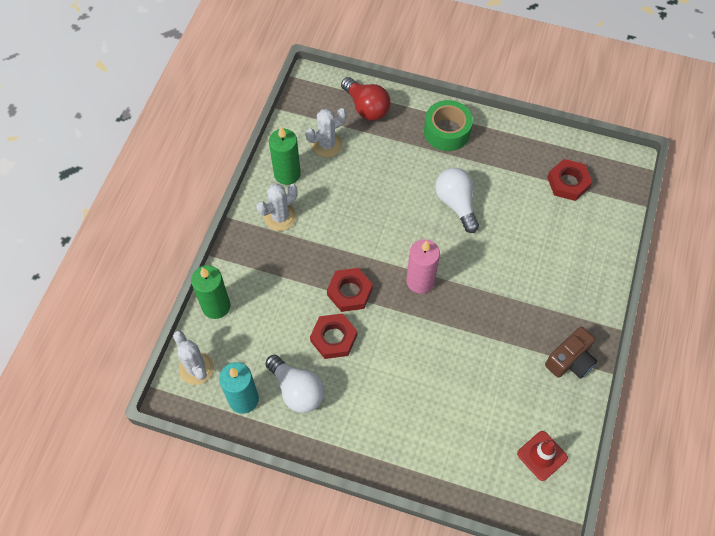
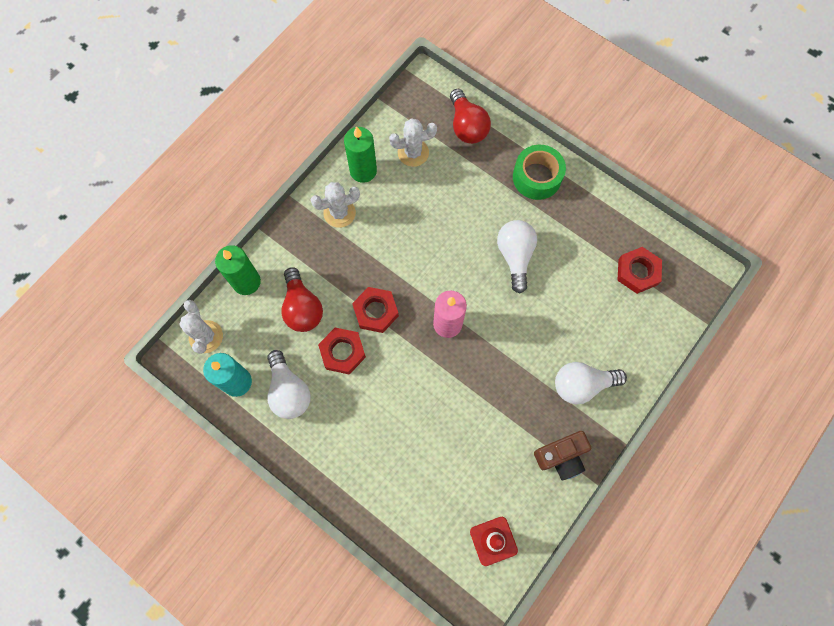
camera: 20 degrees right, 10 degrees up
(279, 311) = (302, 308): none -> red light bulb
(561, 293) = (582, 385): none -> white light bulb

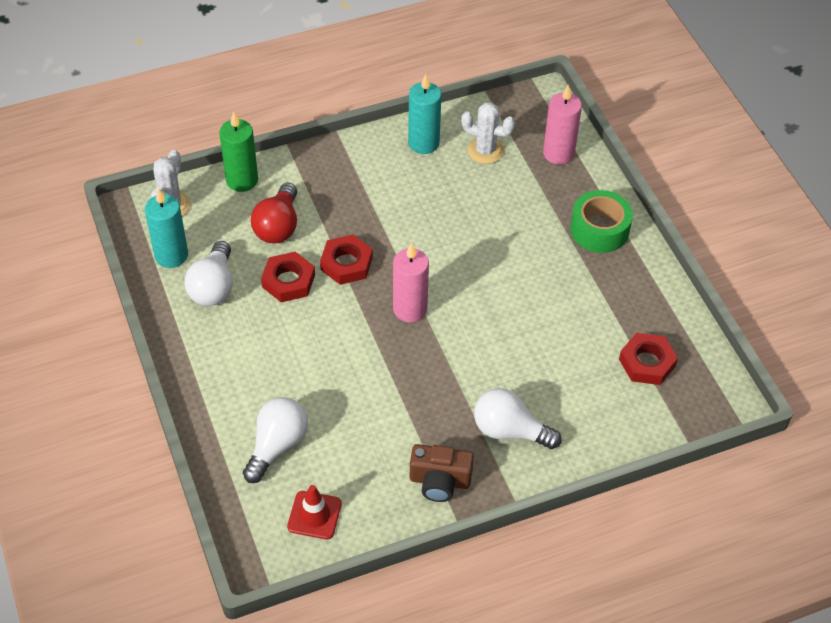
camera: 30 degrees right, 20 degrees down
(339, 213) = (373, 166): white cactus -> none
(363, 171) = (423, 143): green candle -> turquoise candle
(467, 126) = (558, 153): red light bulb -> pink candle
(515, 256) = (524, 286): white light bulb -> white light bulb (277, 445)

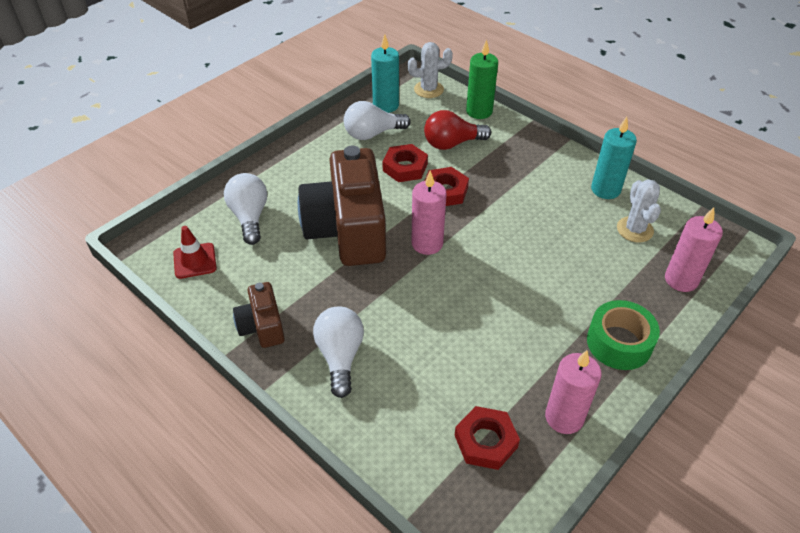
camera: 65 degrees right, 5 degrees down
(277, 445) = (249, 217): white light bulb -> white light bulb turned 105 degrees counterclockwise
(351, 365) = (347, 229): none -> brown camera
(650, 302) = (564, 417): none -> pink candle

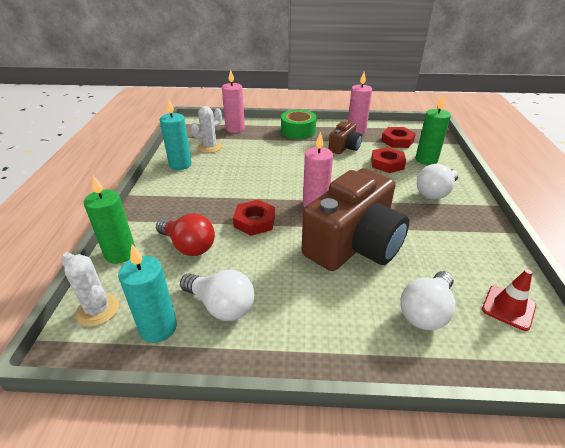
camera: 130 degrees left, 10 degrees down
(262, 326) = (475, 231): brown camera -> brown camera (344, 147)
(405, 167) = (249, 255): red nut -> red nut (387, 164)
(405, 422) = (426, 160): none -> green candle

